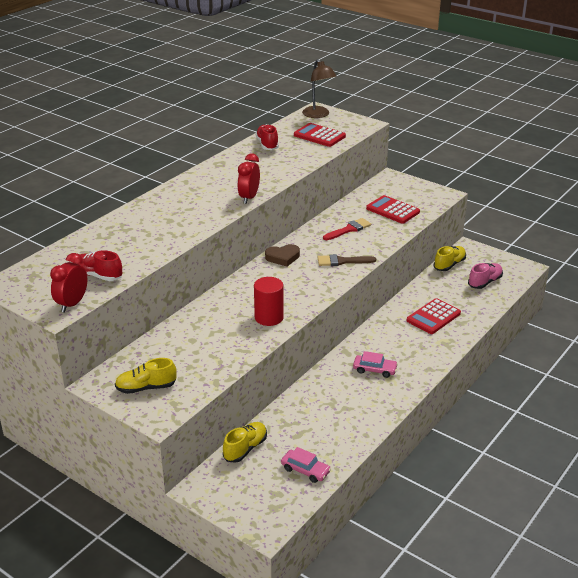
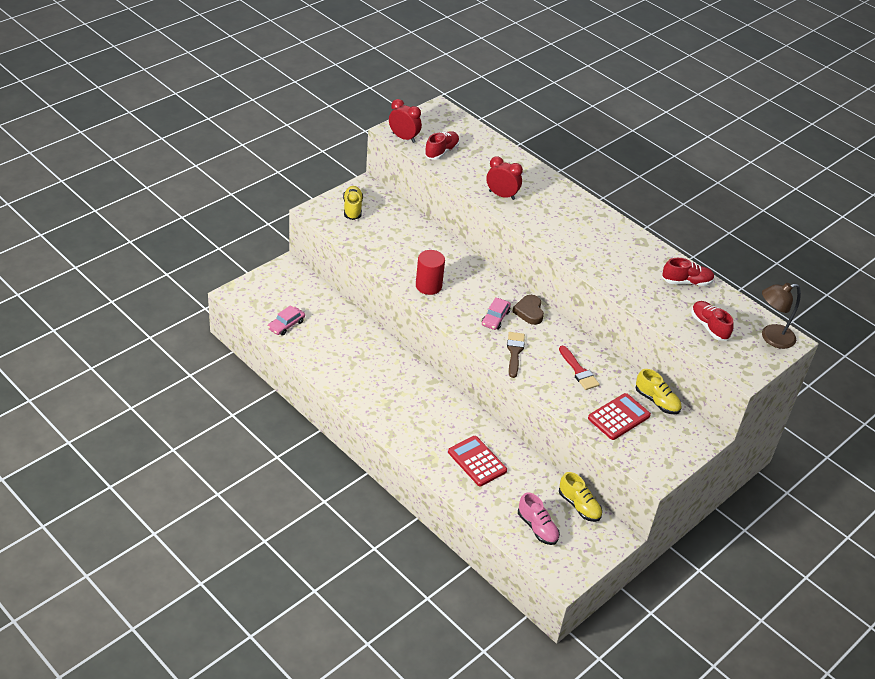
camera: 95 degrees right, 10 degrees up
(245, 449) = (322, 296): yellow shoe -> yellow shoe (657, 401)
(249, 198) = (562, 250): red clock -> red clock (502, 195)
(319, 136) = (709, 327): red calculator -> red shoe
(374, 370) = (400, 395): pink car -> pink car (495, 318)

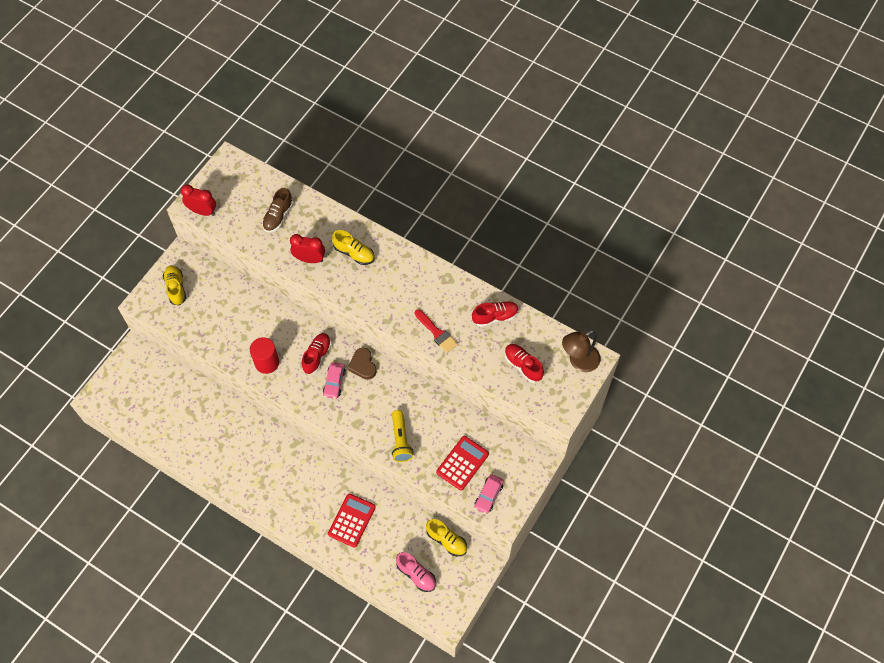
camera: 10 degrees left, 20 degrees up
(286, 325) = (150, 420): pink car -> pink car (488, 495)
(441, 152) = (242, 219): red shoe -> red shoe (317, 356)
(477, 461) = (351, 520): red calculator -> red calculator turned 75 degrees clockwise
(478, 158) = (278, 216): none -> brown shoe
(514, 352) = (359, 417): brown brush -> none
(555, 382) = (401, 440): none -> yellow flashlight
(579, 371) = (419, 421): red brush -> red brush (437, 333)
(657, 401) = (492, 435): yellow shoe -> yellow shoe (354, 253)

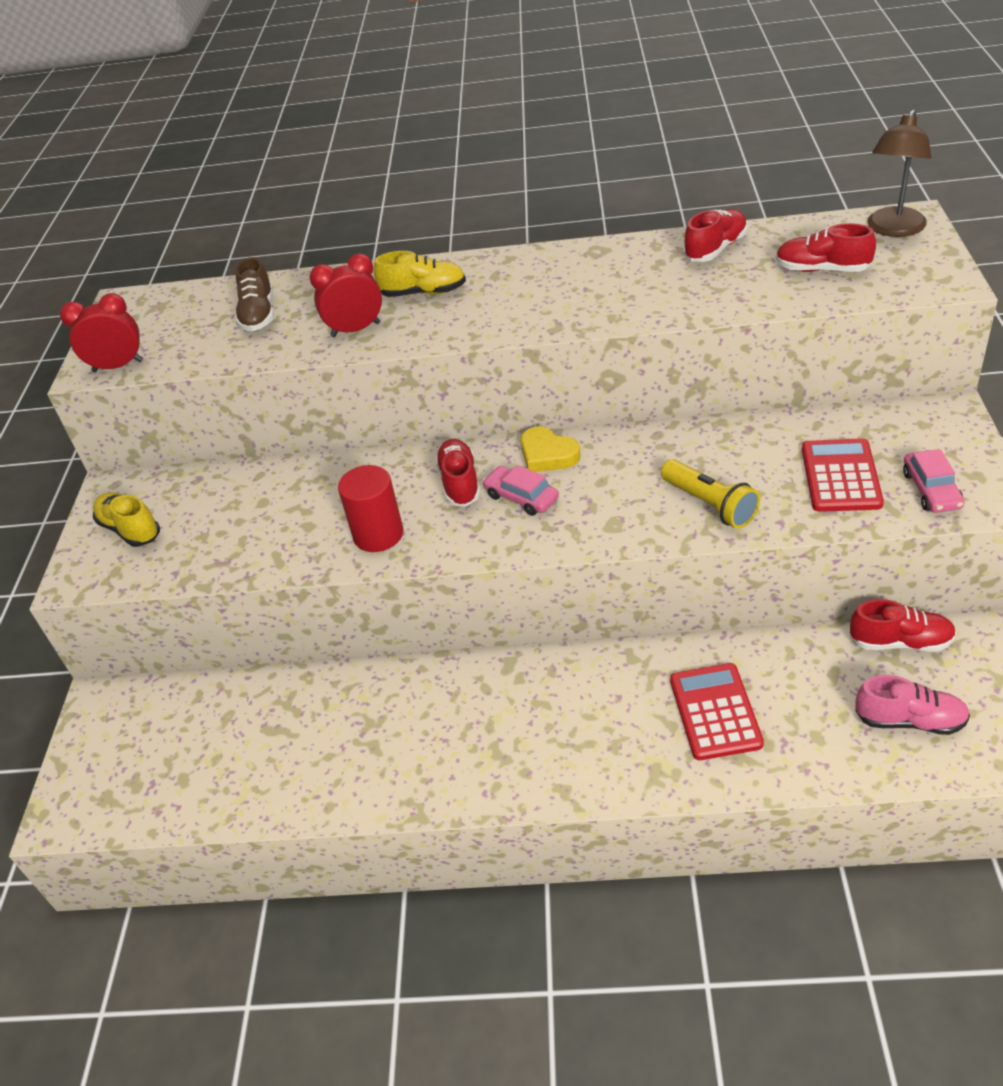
camera: 25 degrees left, 20 degrees down
(334, 382) = (521, 497): pink car -> pink car turned 150 degrees clockwise
(363, 365) = (547, 455): brown heart -> yellow heart
(437, 333) = (650, 302): red brush -> none
(446, 540) = (900, 642): yellow shoe -> red shoe

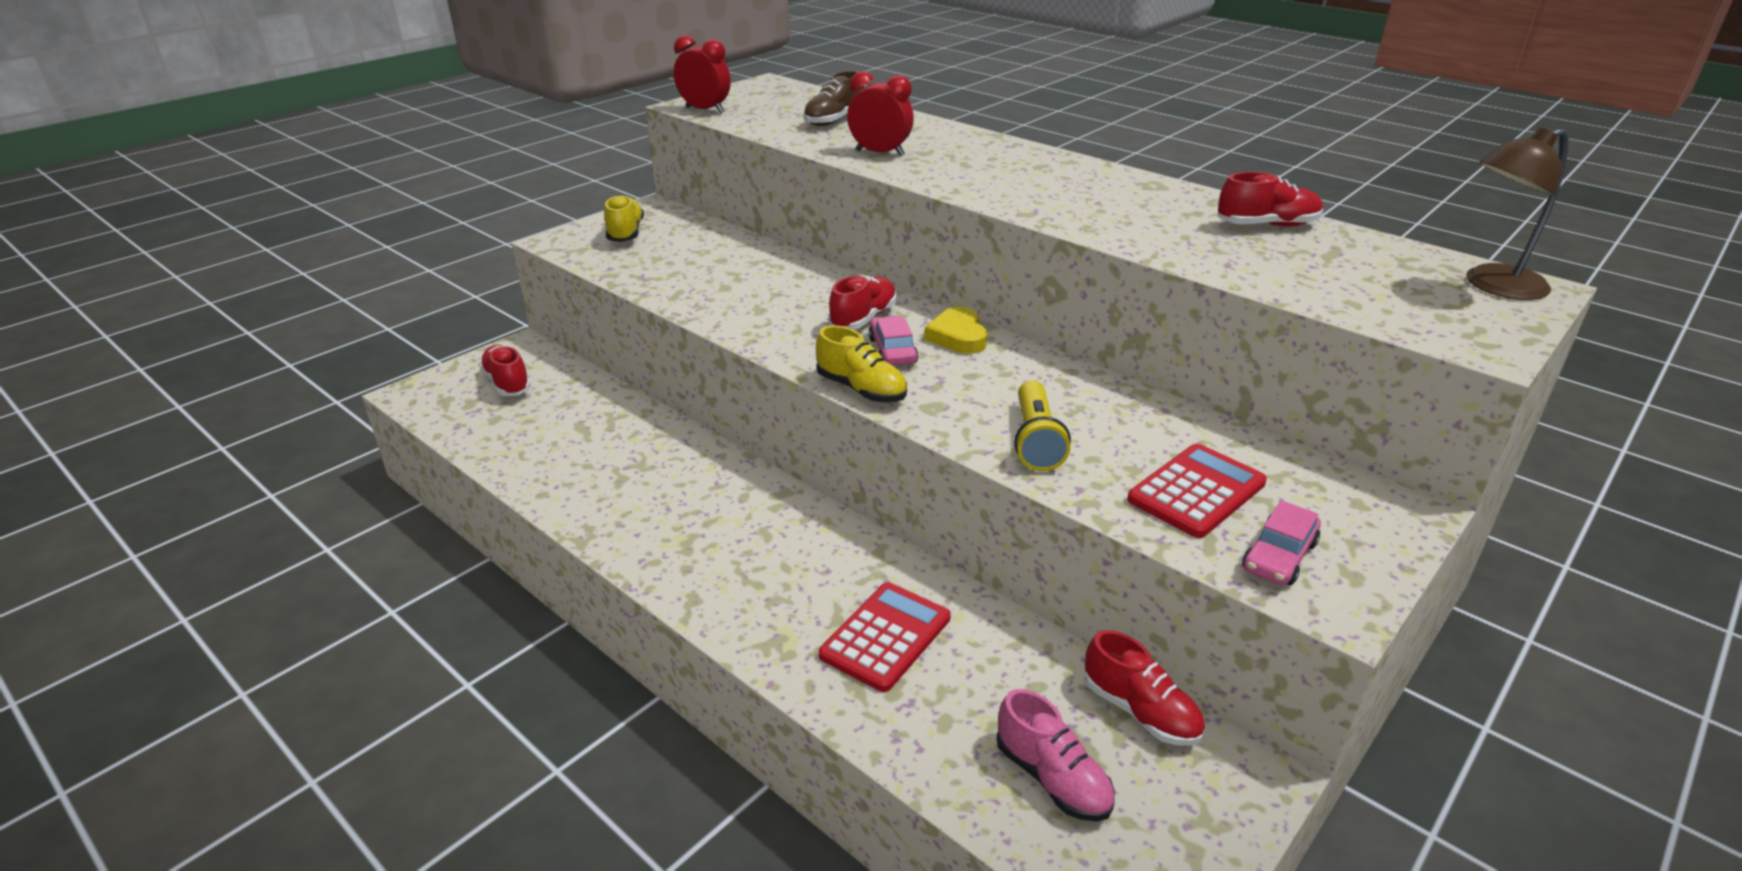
camera: 35 degrees right, 10 degrees down
(378, 534) = (758, 316): red cylinder -> none
(423, 293) = (966, 154): yellow shoe -> yellow shoe (861, 389)
(822, 270) = (1352, 280): red shoe -> red shoe (507, 383)

